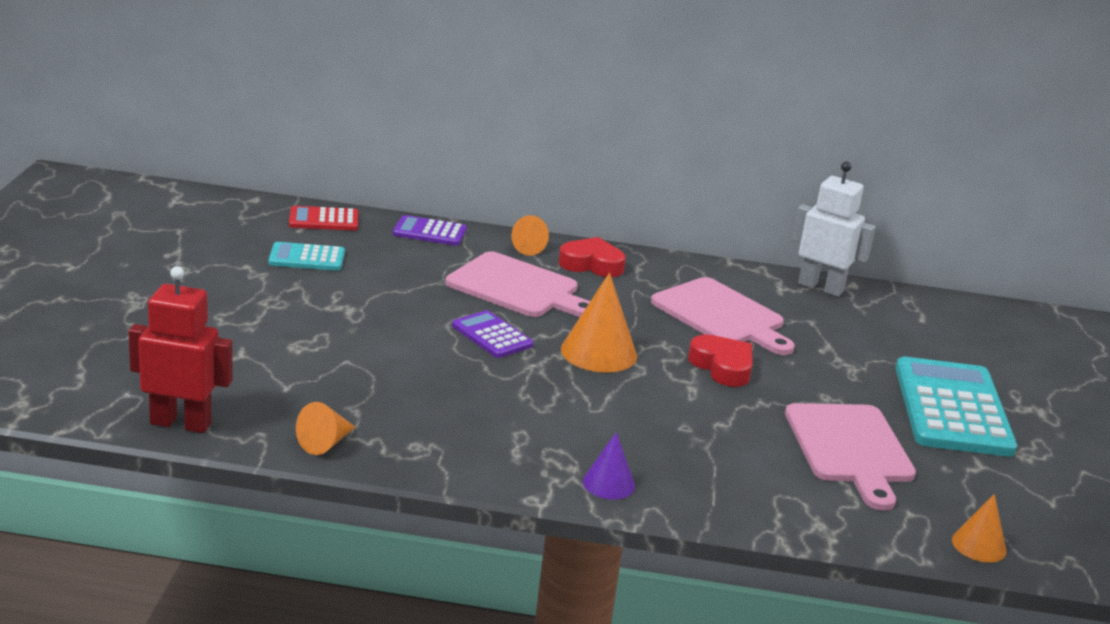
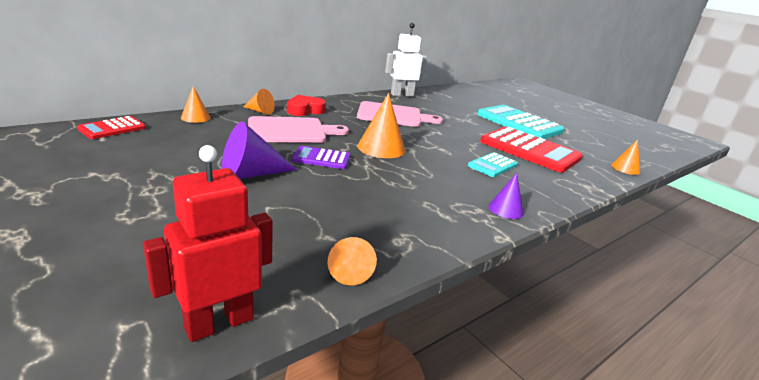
camera: 45 degrees left, 0 degrees up
(307, 258) = (135, 154): turquoise calculator -> turquoise calculator (493, 165)
(382, 322) = (250, 174): none -> purple cone
(429, 232) = (195, 117): purple calculator -> orange cone
(722, 367) = (434, 135): red heart -> none
(850, 448) = (529, 150): pink cutting board -> red calculator

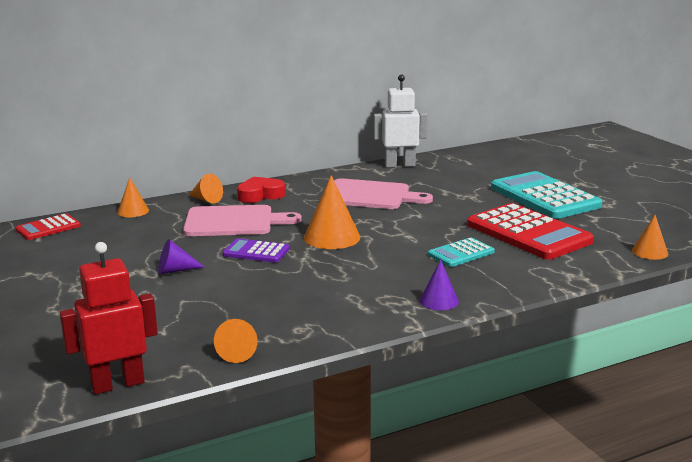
camera: 15 degrees right, 5 degrees down
(250, 174) = (175, 270): purple cone -> purple cone, size x0.59

